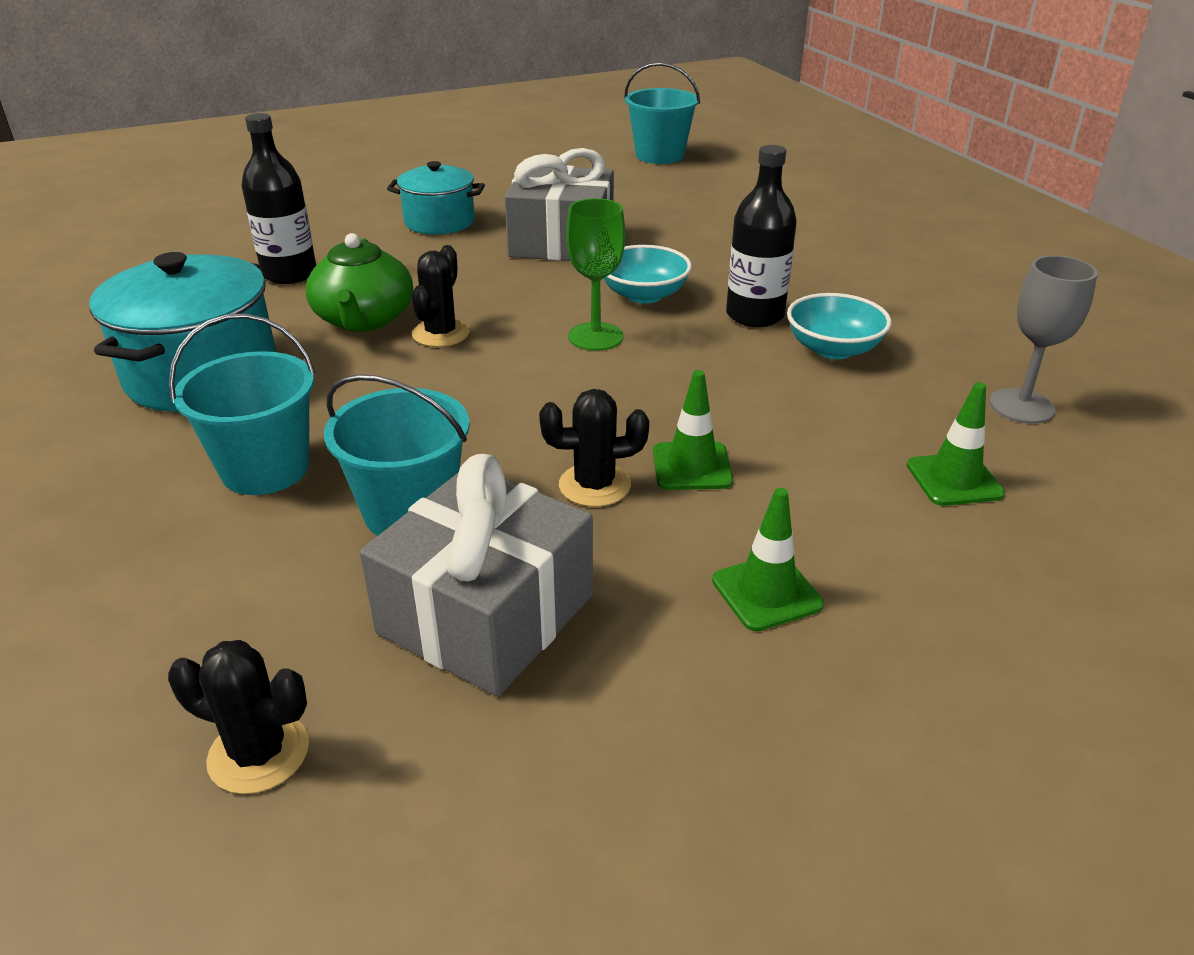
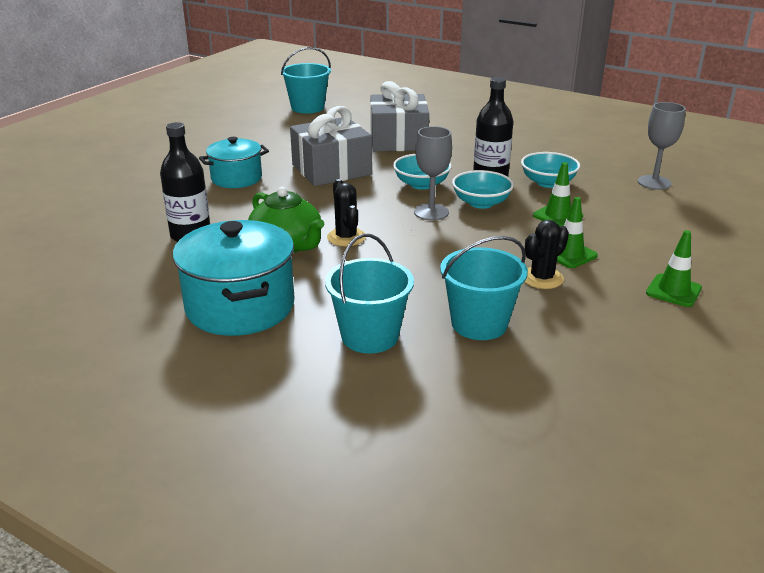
camera: 35 degrees left, 5 degrees down
(259, 753) = (585, 444): black cactus -> none
(486, 614) = (584, 348): grey gift -> grey gift (398, 140)
(595, 337) = (431, 212): green goblet -> grey goblet
(684, 346) = (481, 203): none -> turquoise bowl
(954, 480) = (673, 221): green traffic cone -> green traffic cone (557, 216)

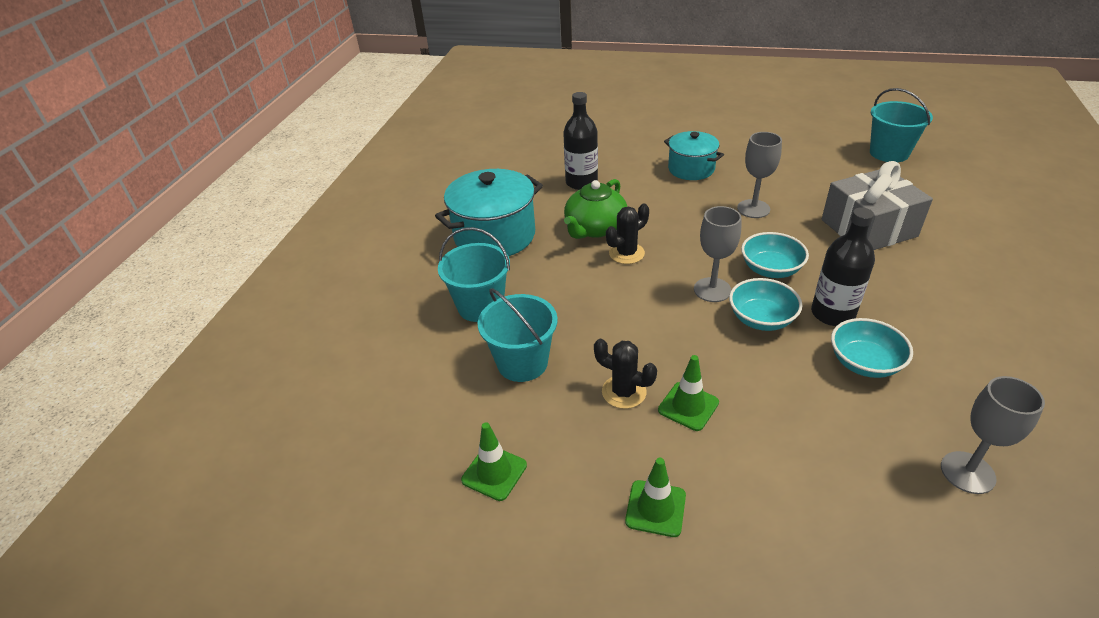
camera: 75 degrees right, 10 degrees up
(331, 170) = (753, 209): grey gift -> grey goblet
(557, 216) = (776, 384): green traffic cone -> green traffic cone (494, 472)

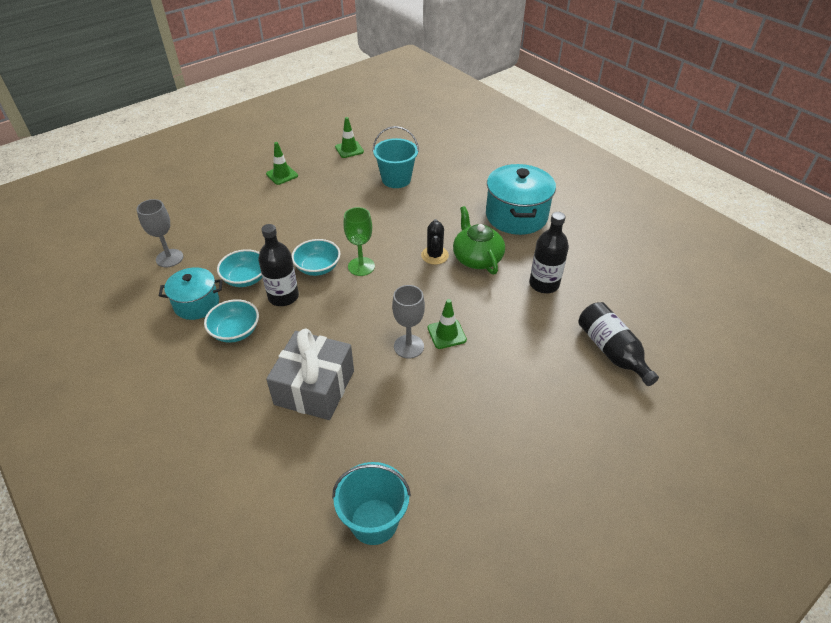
camera: 125 degrees right, 5 degrees up
(480, 306) = (453, 185): turquoise bucket -> none
(616, 134) = (611, 351): none -> black bottle
(624, 392) = (340, 197): black cactus -> none
(688, 406) = (307, 209): green traffic cone -> green traffic cone (446, 334)
(691, 169) = (500, 355): turquoise pot -> turquoise pot (197, 304)
(712, 290) = (361, 266): grey goblet -> green goblet
(770, 269) = (344, 302): turquoise bowl -> turquoise bowl (235, 331)

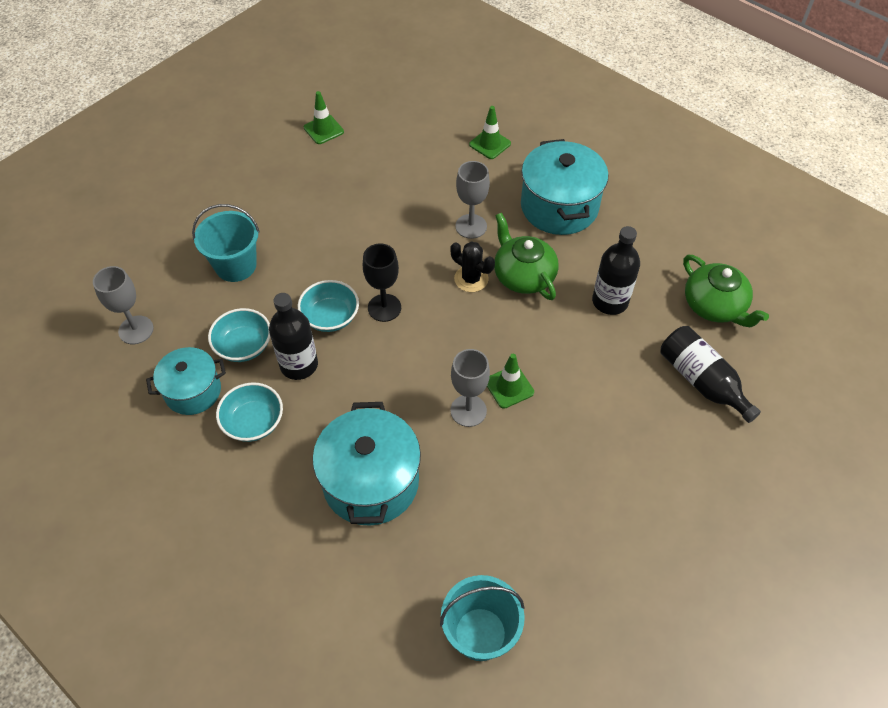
camera: 10 degrees left, 10 degrees up
(282, 175) = (245, 182): green traffic cone -> green traffic cone (490, 144)
(314, 387) = (371, 482): grey gift -> turquoise pot
(361, 266) = (384, 308): green goblet -> black goblet
(396, 179) = (397, 170): turquoise bucket -> turquoise bucket (236, 265)
(434, 255) = (471, 279): black cactus -> black cactus turned 45 degrees counterclockwise
(443, 221) = (471, 226): none -> grey goblet
(632, 298) = (714, 306): none -> green teapot

